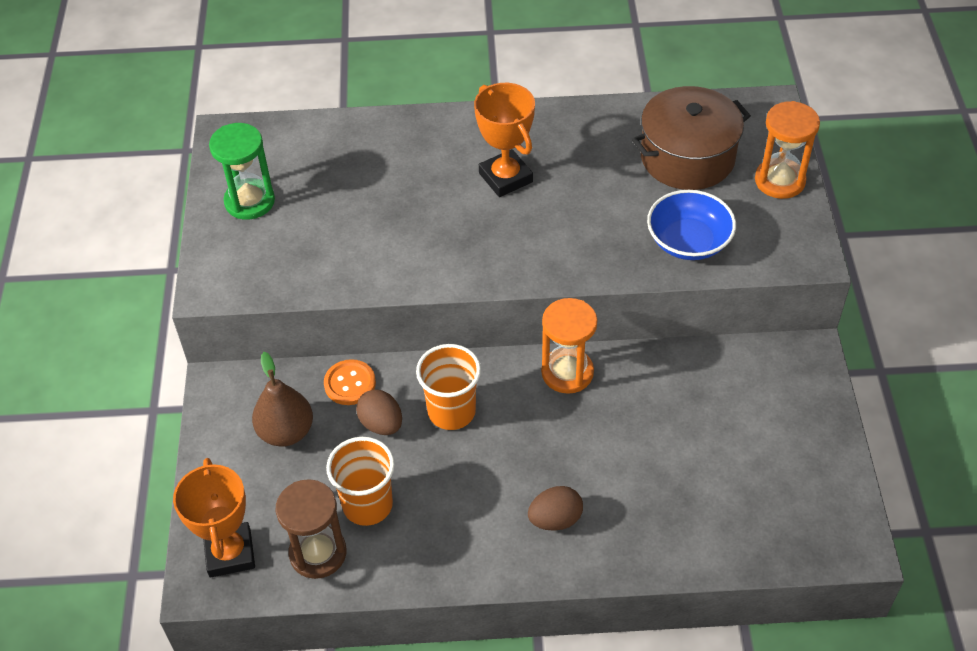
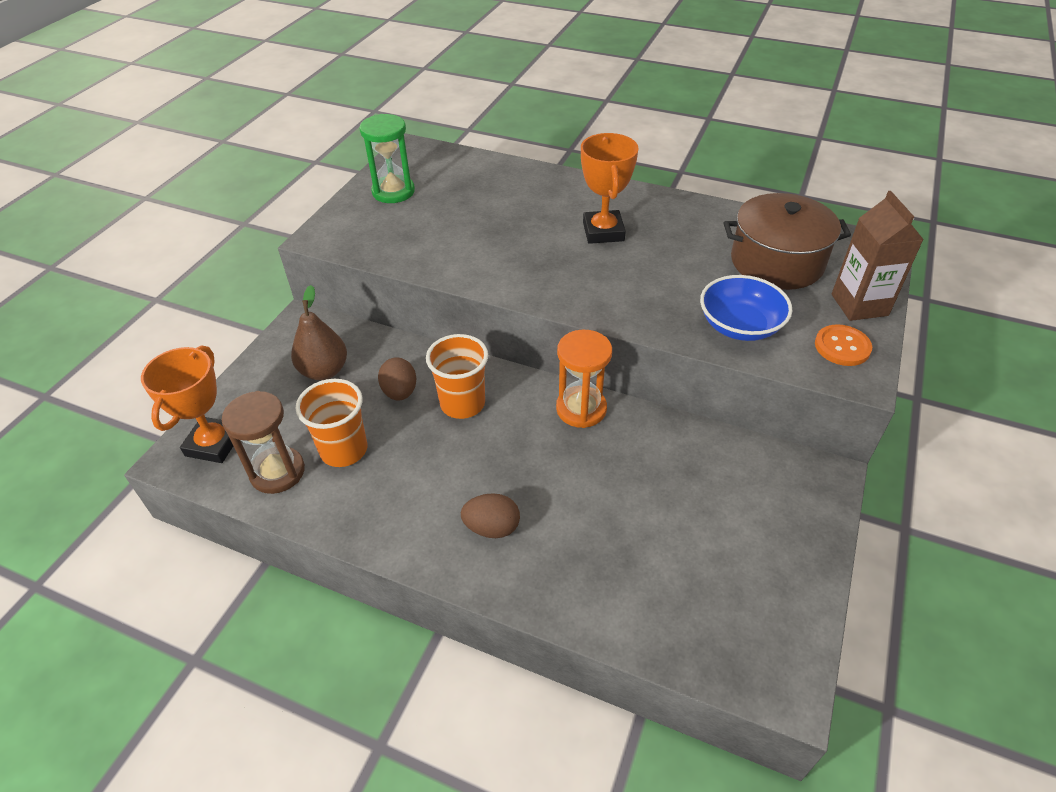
camera: 25 degrees right, 5 degrees down
(350, 383) = (397, 354): orange button -> orange button (842, 347)
(779, 181) = (859, 305): orange hourglass -> brown carton

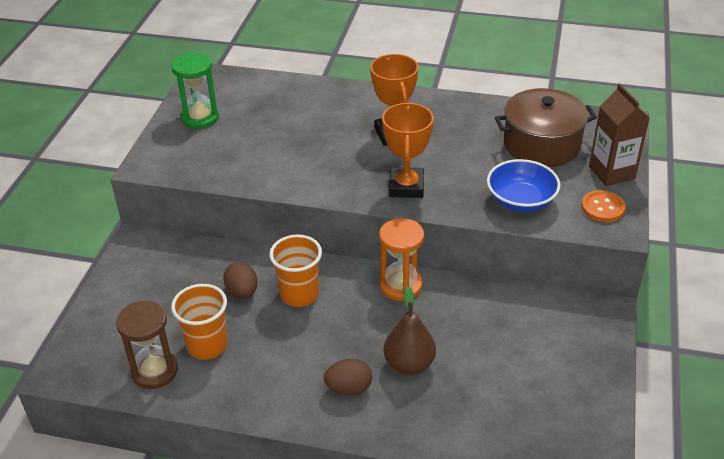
camera: 10 degrees left, 5 degrees down
(214, 444) = (90, 356): orange trophy -> orange trophy (406, 187)
(324, 371) = (170, 282): brown pear -> brown pear (409, 364)

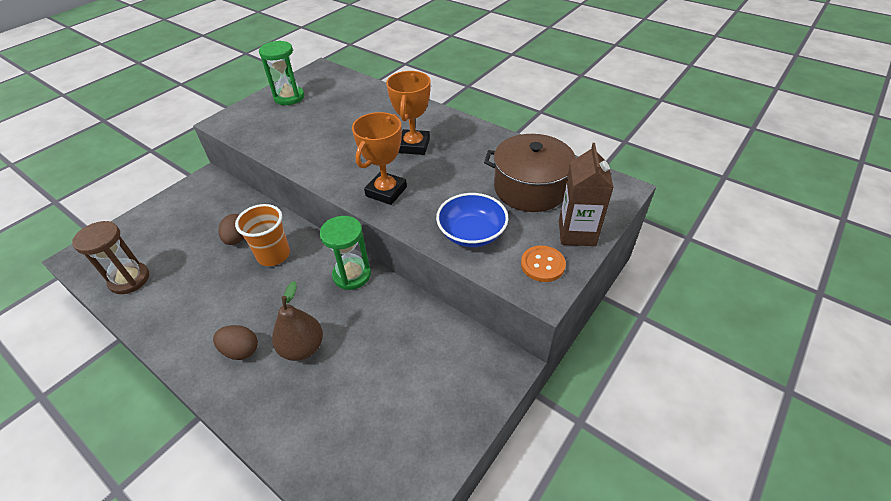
camera: 25 degrees right, 5 degrees up
(207, 345) = (179, 273): orange cup -> none
(400, 285) = (352, 275): orange hourglass -> green hourglass

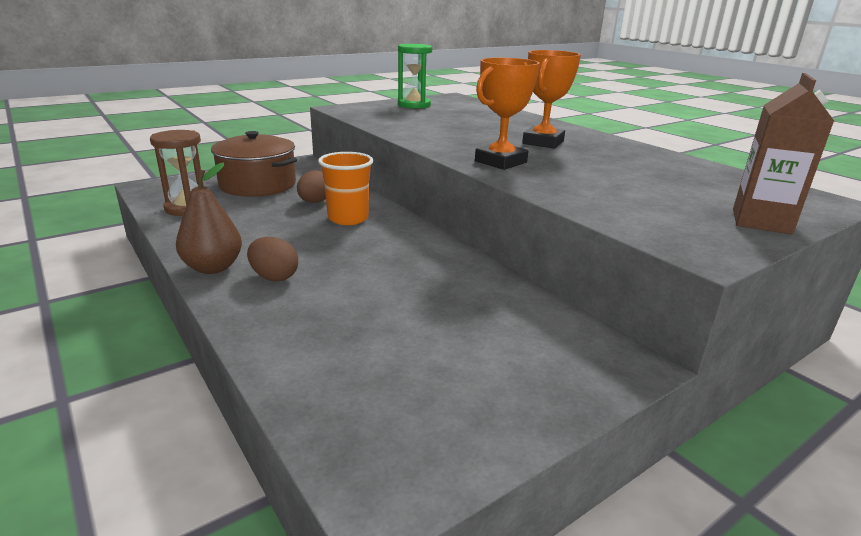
camera: 15 degrees right, 20 degrees down
(302, 348) = (348, 290): brown pear -> brown pear (213, 267)
(352, 275) = (433, 247): green hourglass -> none
(471, 233) = (605, 200): blue bowl -> none
(530, 188) = (692, 184): brown pot -> brown pot (258, 185)
(542, 265) = (707, 235): orange button -> none

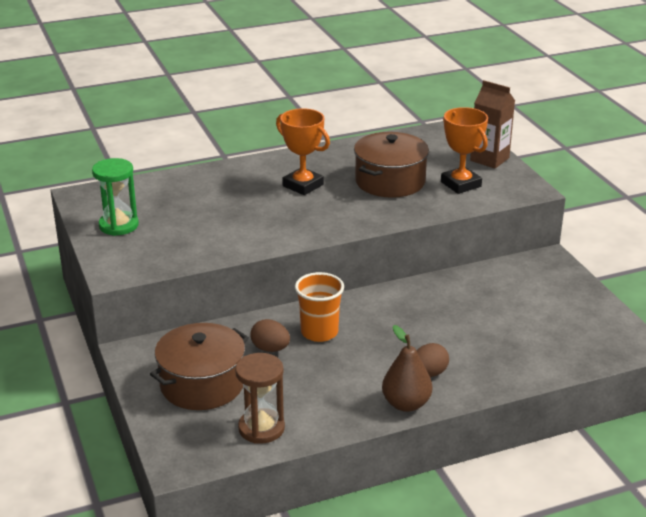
camera: 75 degrees left, 5 degrees up
(500, 162) = (355, 215): orange trophy -> orange trophy (461, 184)
(601, 172) = (390, 181): none -> brown pot

